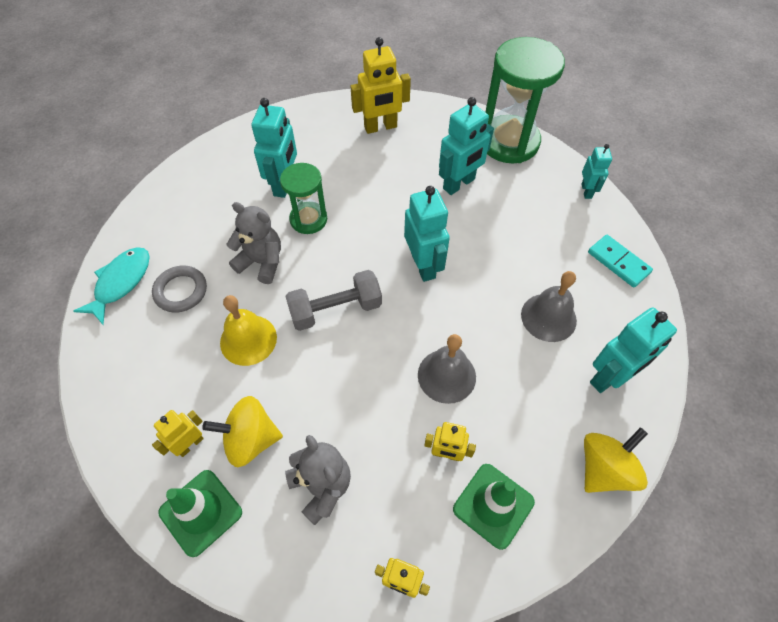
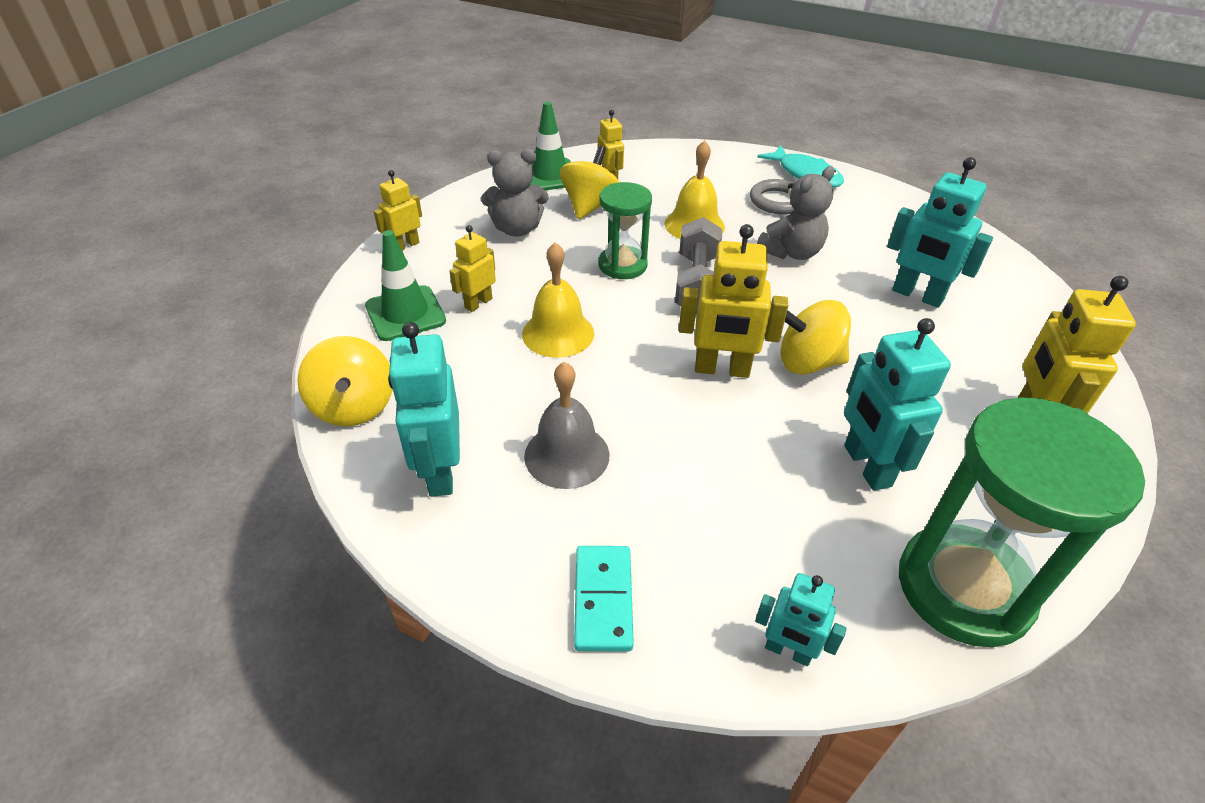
camera: 115 degrees right, 15 degrees down
(308, 219) = (845, 299): green hourglass -> green hourglass (622, 265)
(389, 225) = (808, 362): none -> yellow spinning top
(423, 265) = (722, 369): turquoise robot -> yellow robot
(446, 375) = (558, 333): grey bell -> yellow bell
(618, 262) = (603, 599): turquoise domino -> turquoise domino turned 75 degrees counterclockwise

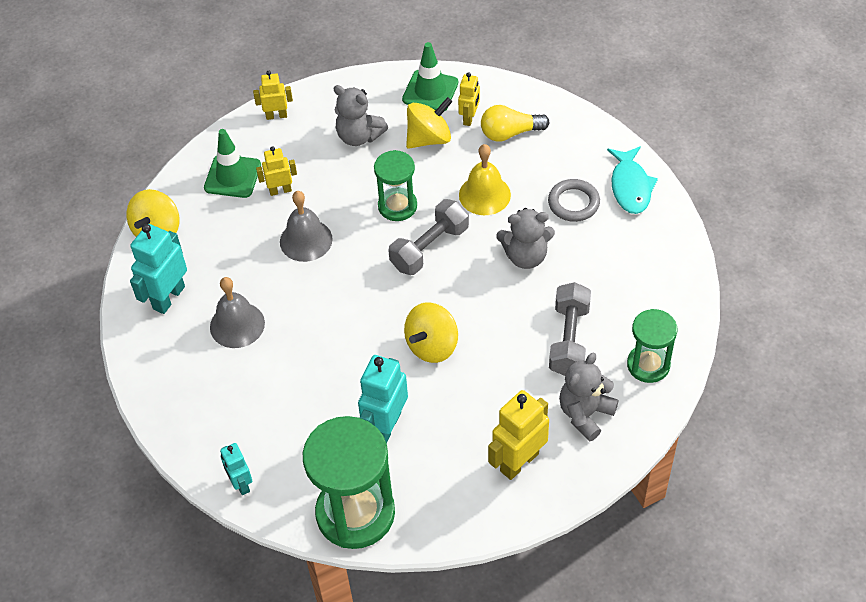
camera: 40 degrees right, 10 degrees up
(558, 333) = (306, 240): yellow bell -> grey bell
(603, 599) = (184, 410): turquoise domino -> none
(659, 177) = (510, 133): none -> yellow light bulb
(722, 369) = (375, 320): yellow robot -> none
(808, 362) = (432, 346): yellow spinning top -> yellow spinning top turned 90 degrees counterclockwise
(917, 295) = (569, 339): turquoise robot -> grey dumbbell
(1004, 283) = (648, 365): none -> green hourglass
(1018, 346) = (585, 414): none -> grey teddy bear

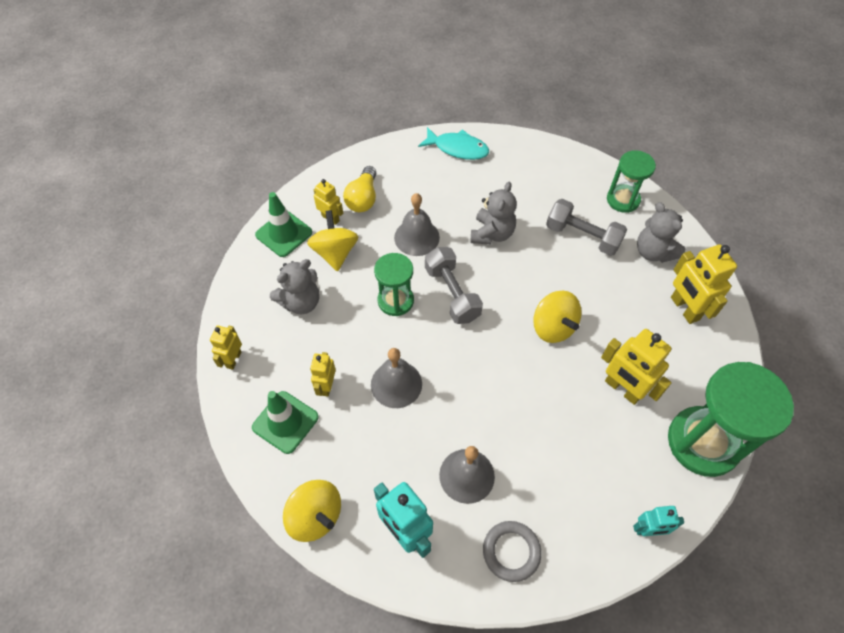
camera: 70 degrees left, 5 degrees up
(386, 426) = (622, 389): turquoise robot -> yellow robot
(484, 195) = (416, 237): yellow bell -> grey bell
(573, 203) = (455, 186): grey ring -> grey ring (511, 551)

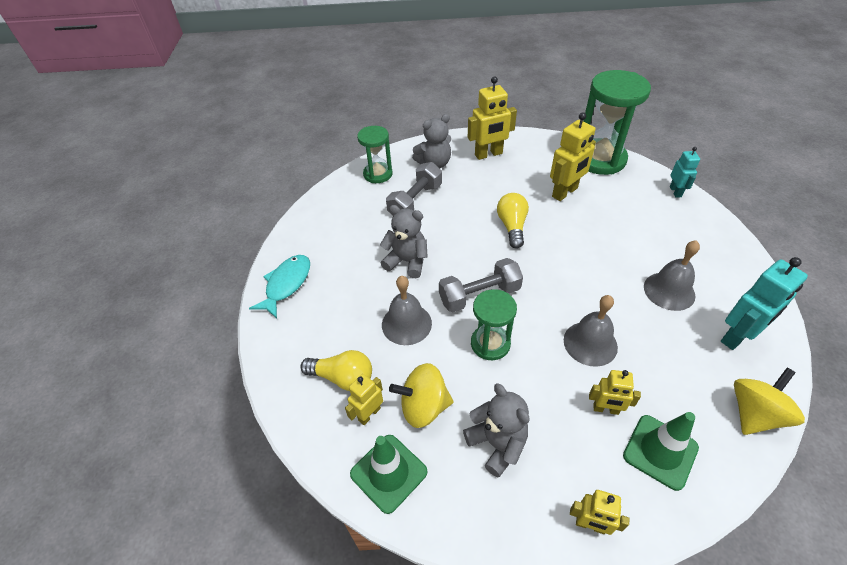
camera: 85 degrees left, 10 degrees down
(511, 551) = (724, 265): grey ring -> none
(553, 327) = (512, 226): yellow spinning top -> yellow light bulb

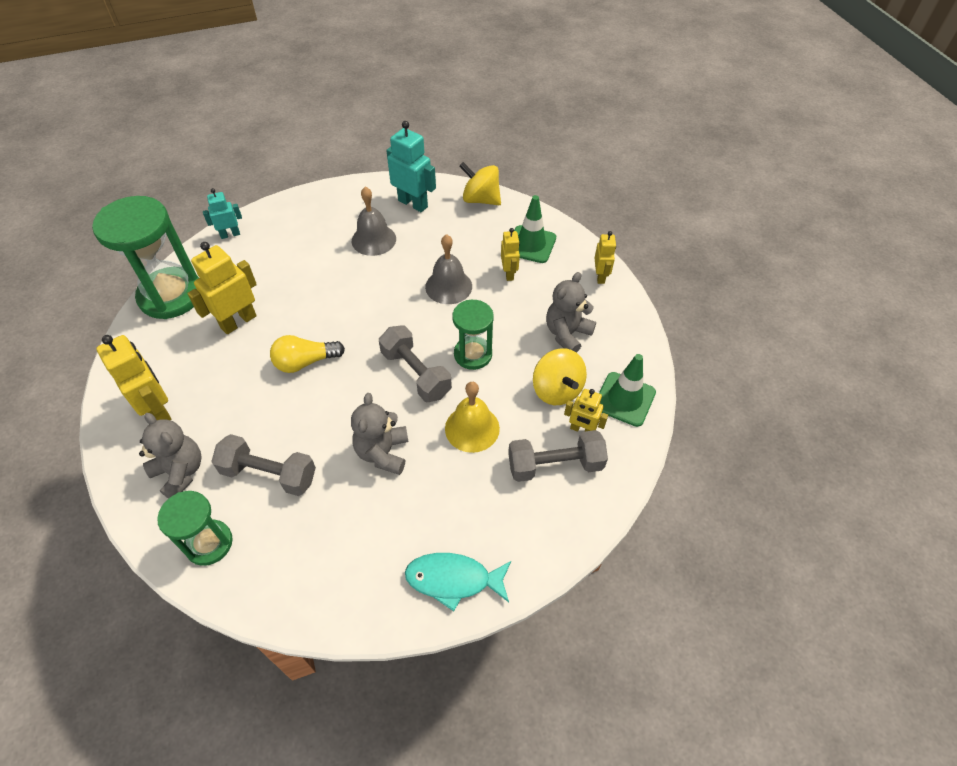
camera: 110 degrees left, 5 degrees up
(343, 377) = (555, 465): yellow light bulb -> grey dumbbell
(406, 324) = (472, 428): grey bell -> yellow bell
(565, 192) = (238, 321): yellow robot -> yellow robot turned 75 degrees counterclockwise

